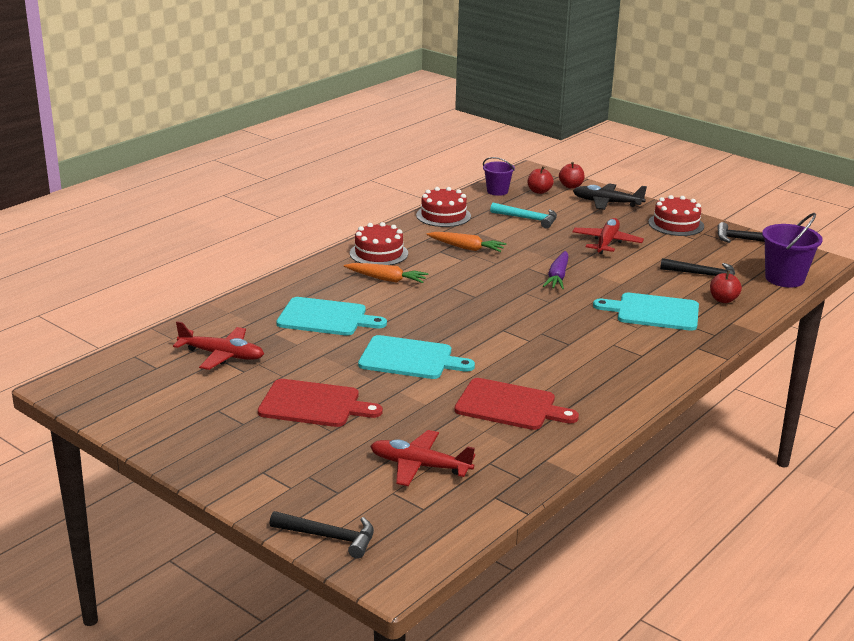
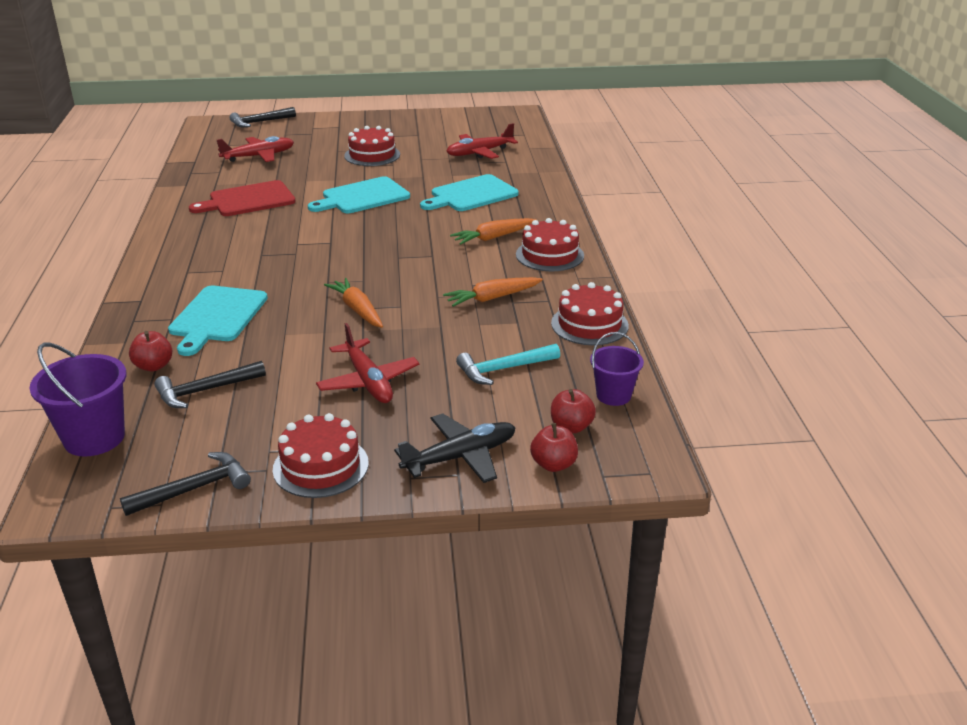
camera: 135 degrees right, 5 degrees up
(313, 404) = (372, 155): red cutting board -> red cake
(558, 277) = (357, 310): purple carrot -> orange carrot
(654, 312) = (217, 316): turquoise cutting board -> turquoise cutting board turned 135 degrees clockwise

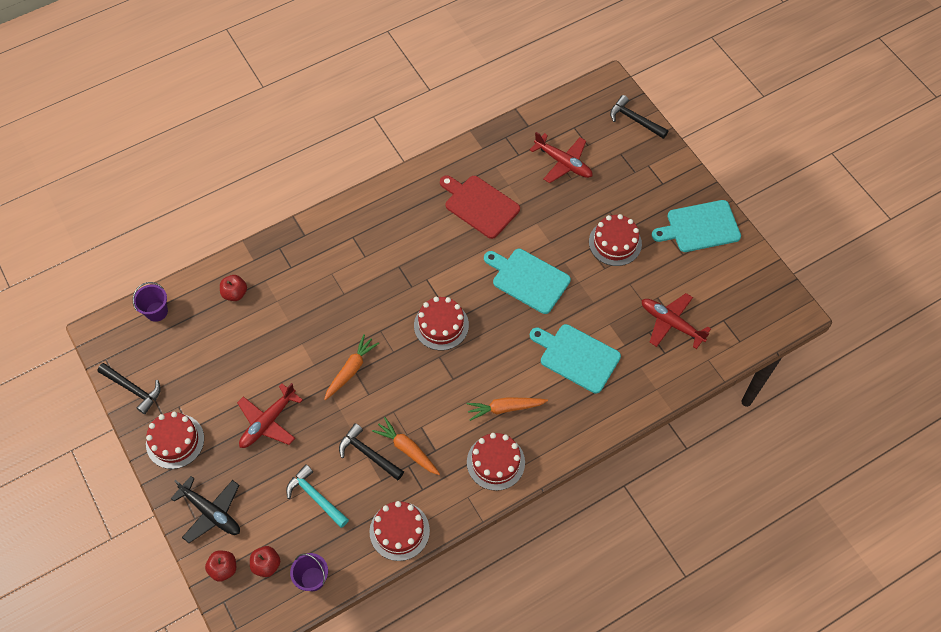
camera: 65 degrees right, 30 degrees up
(94, 438) = (156, 311): purple bucket -> purple bucket, size x0.63
(205, 390) = (222, 337): black hammer -> black hammer (368, 454)
(217, 316) = (304, 291): turquoise cutting board -> turquoise cutting board (700, 227)
(362, 248) = (441, 325): none -> red cake
(493, 237) = (505, 408): orange carrot -> orange carrot turned 45 degrees counterclockwise

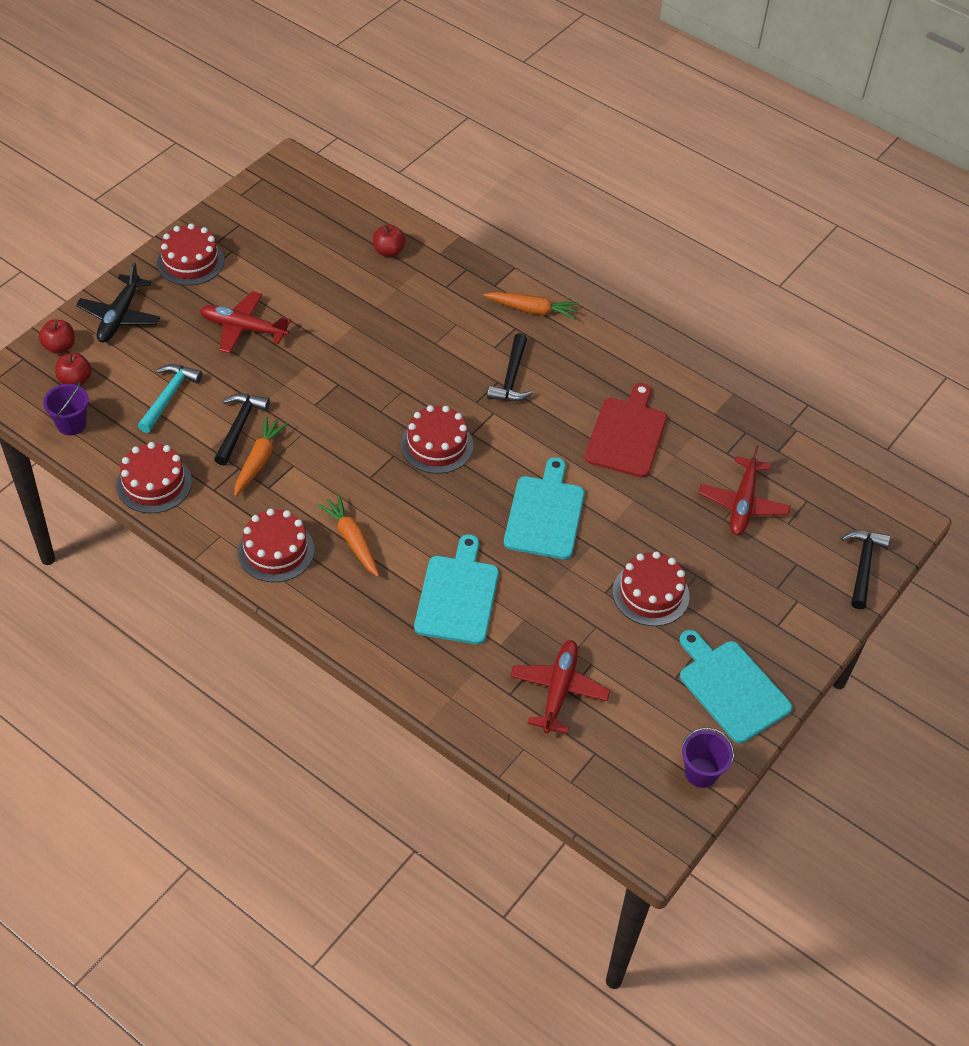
camera: 65 degrees right, 10 degrees down
(133, 389) = (237, 210): black hammer -> black hammer (511, 377)
(156, 311) = (336, 197): purple bucket -> purple bucket (701, 772)
(351, 370) = (339, 379): orange carrot -> orange carrot (532, 310)

